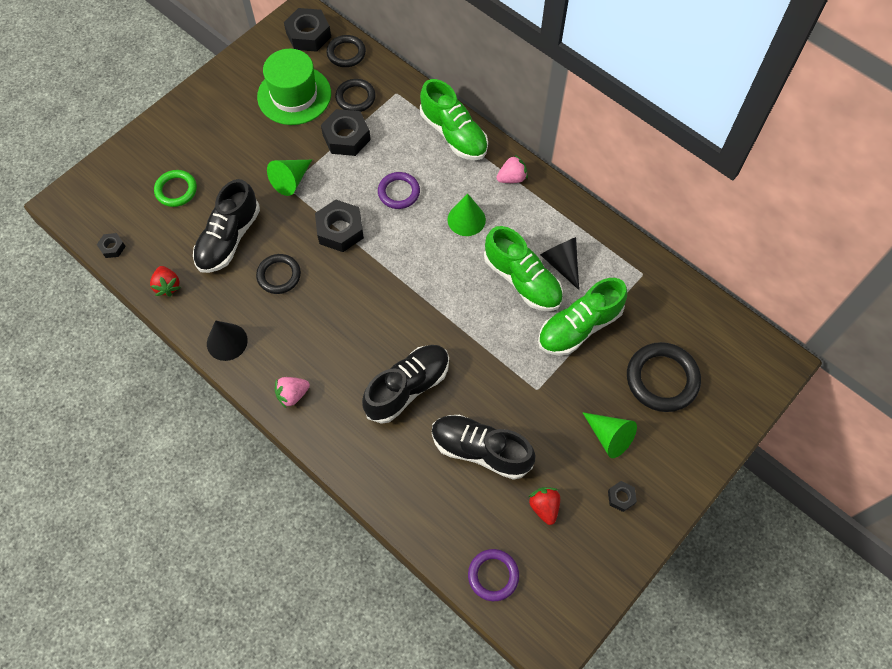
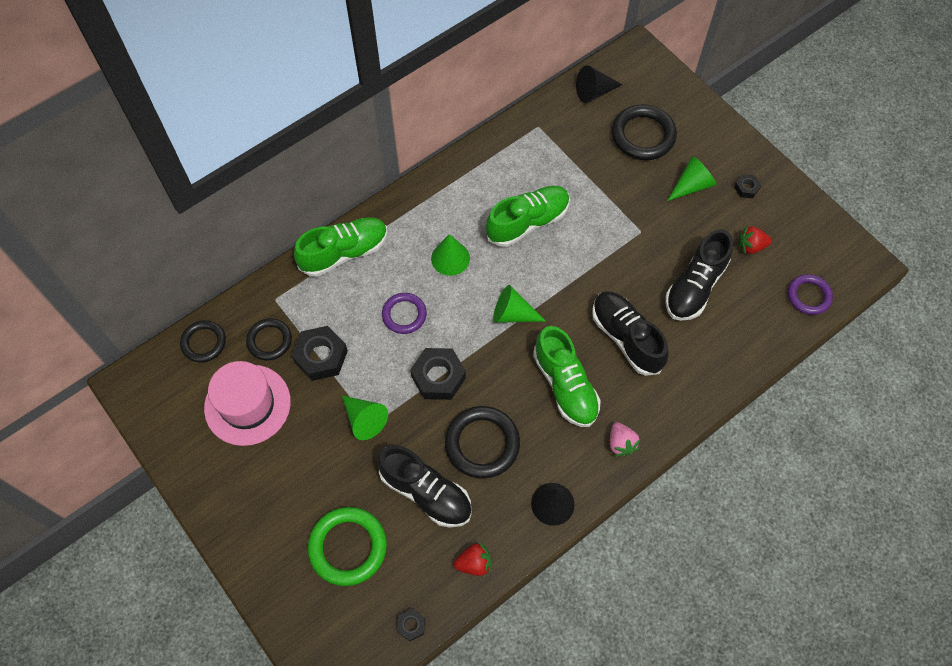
camera: 80 degrees left, 0 degrees up
(176, 190) = (348, 547): green ring -> green ring, size x1.58
(279, 275) = (482, 444): black ring -> black ring, size x1.58
(294, 95) = (247, 404): green hat -> pink hat
(308, 35) = (163, 380): black nut -> none
(416, 282) = (513, 314): none -> green cone
(512, 178) = (411, 210): pink strawberry -> none
(561, 263) = (515, 187): black cone -> black cone (594, 92)
(579, 327) = (583, 186): green shoe -> green shoe (565, 385)

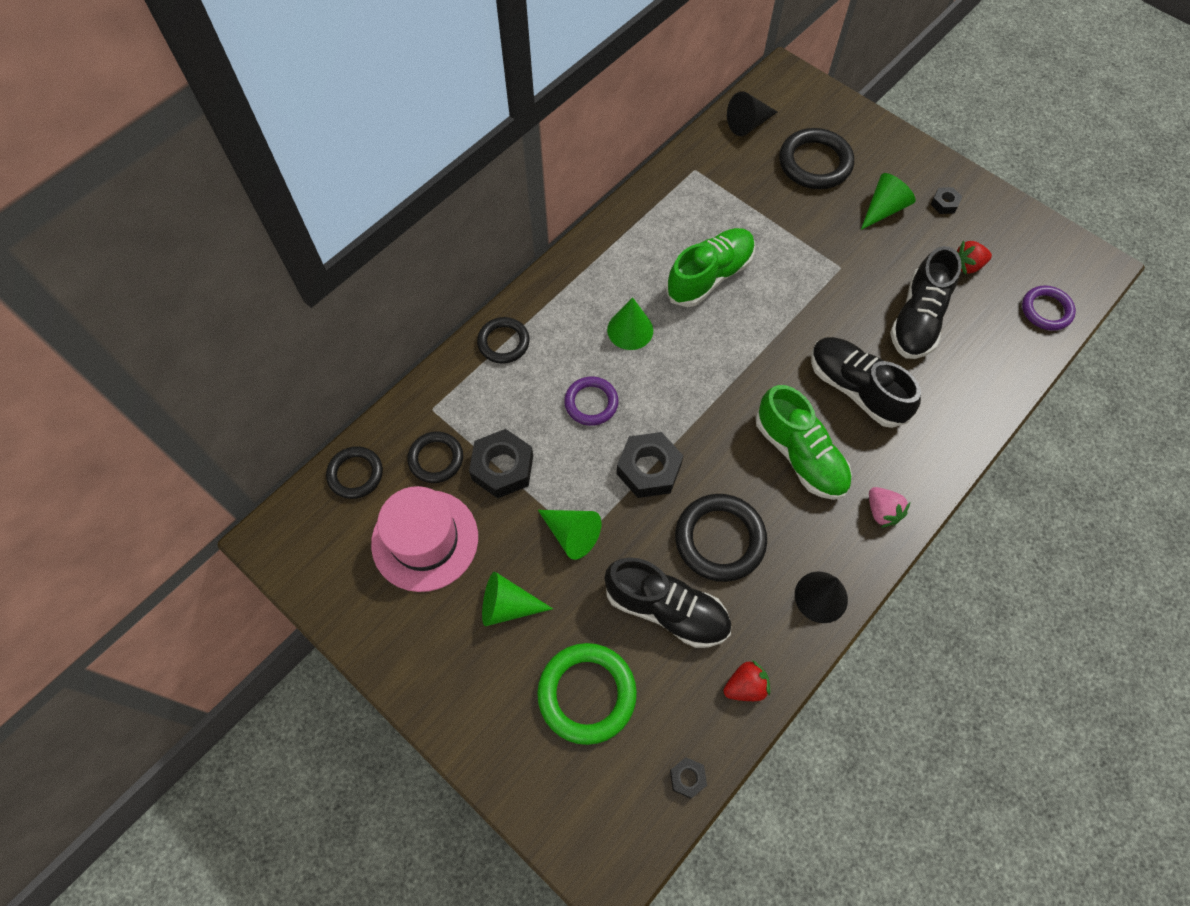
camera: 10 degrees left, 0 degrees up
(344, 253) = (503, 342): green shoe -> black ring
(513, 314) = (718, 382): green cone -> green cone (508, 606)

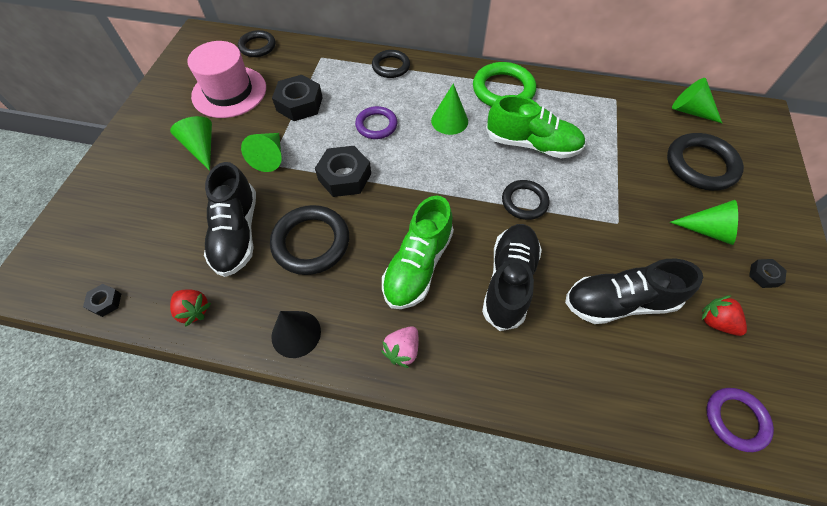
camera: 60 degrees right, 5 degrees down
(436, 459) = (287, 73): black ring -> black ring (524, 202)
(587, 694) = (153, 215): green ring -> green ring (503, 90)
(748, 124) = (690, 111): black cone -> green cone

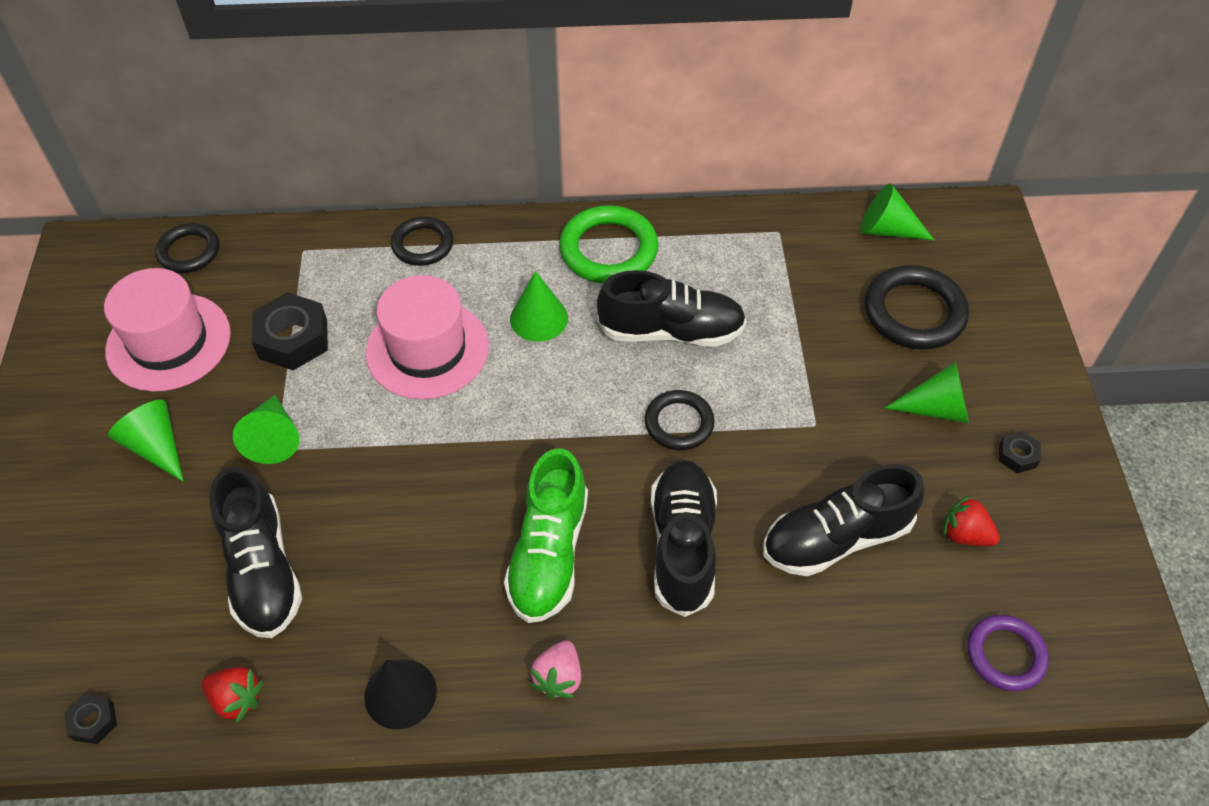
camera: 15 degrees left, 5 degrees down
(311, 242) = (381, 557): black ring -> none
(344, 177) = (402, 444): black nut -> none
(376, 125) = (427, 349): purple ring -> pink hat
(532, 144) = (671, 331): green shoe -> black shoe

